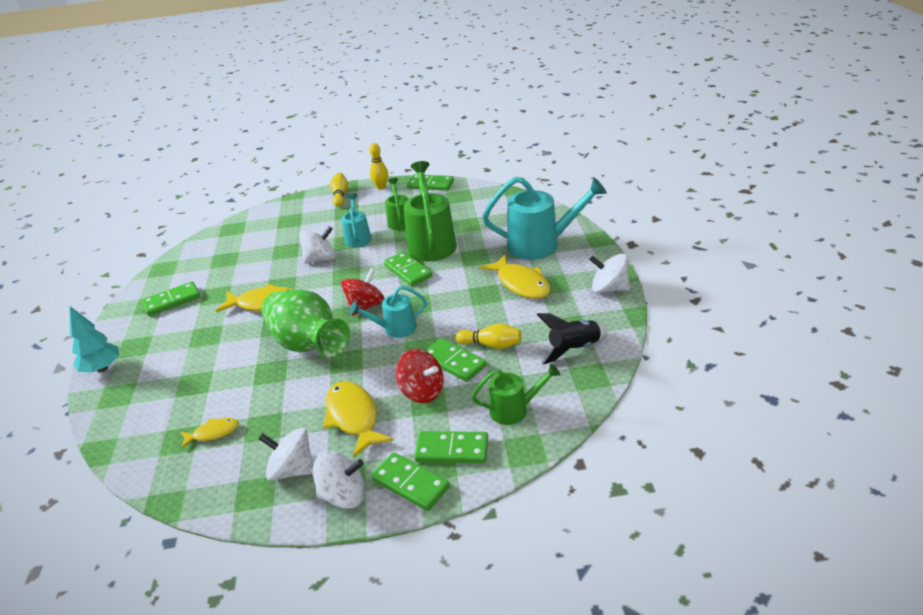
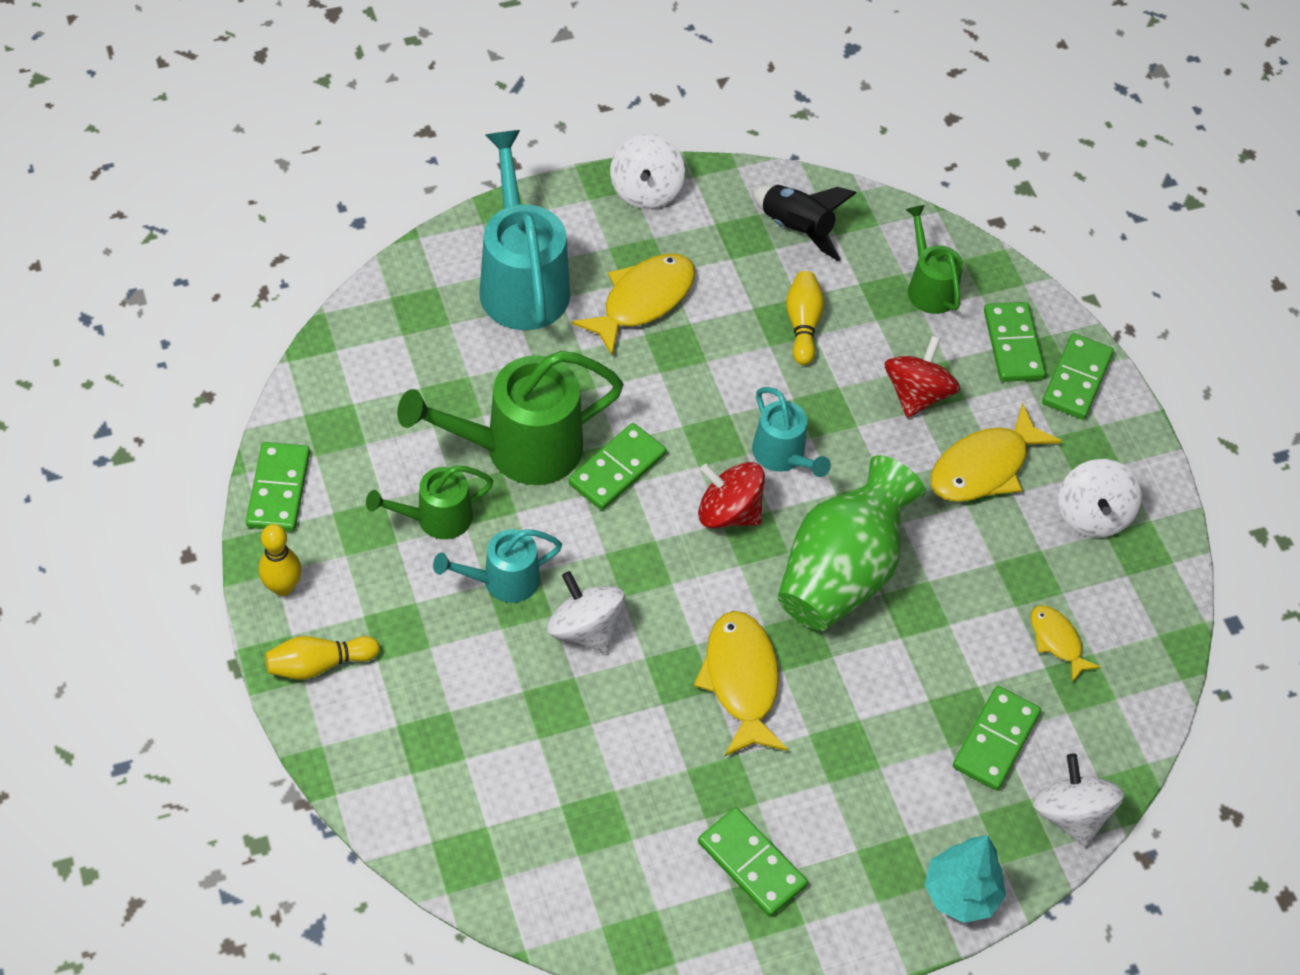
camera: 110 degrees left, 20 degrees up
(343, 495) = (1114, 445): white spinning top -> white spinning top (1070, 814)
(454, 362) = (848, 365): green domino -> green domino (995, 740)

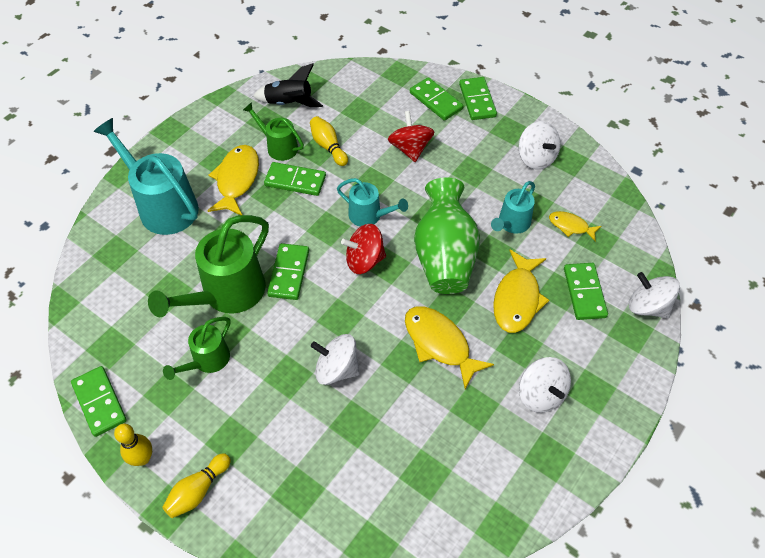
camera: 30 degrees left, 0 degrees up
(502, 581) = (271, 372): turquoise watering can -> turquoise watering can (511, 224)
(646, 191) = (197, 125): white spinning top -> white spinning top (541, 394)
(752, 864) = (523, 439): green domino -> green domino (295, 181)
(928, 287) = (375, 96): green watering can -> green watering can (278, 146)
(960, 893) = (633, 382): turquoise tree -> none
(984, 467) = (469, 164): yellow fish -> yellow fish (517, 299)

